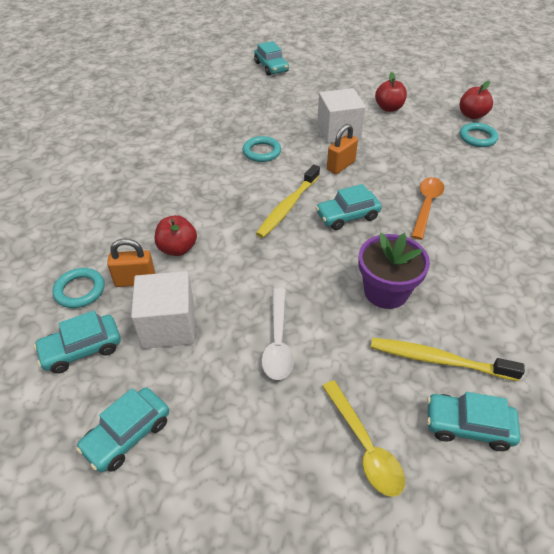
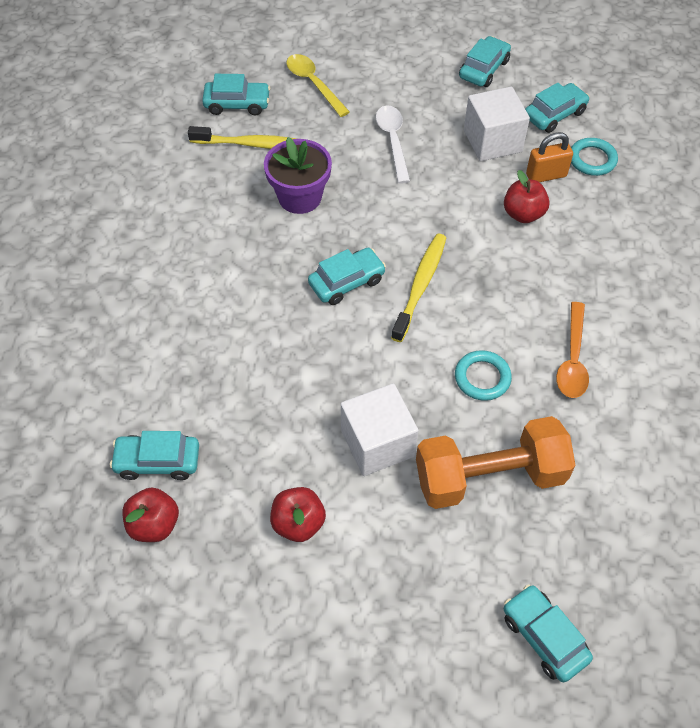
camera: 170 degrees right, 10 degrees up
(275, 113) = (489, 477): none -> orange dumbbell
(340, 166) = (365, 366): orange padlock -> none
(426, 205) = (250, 311): orange spoon -> orange spoon (572, 359)
(477, 138) = (158, 461): turquoise ring -> turquoise car

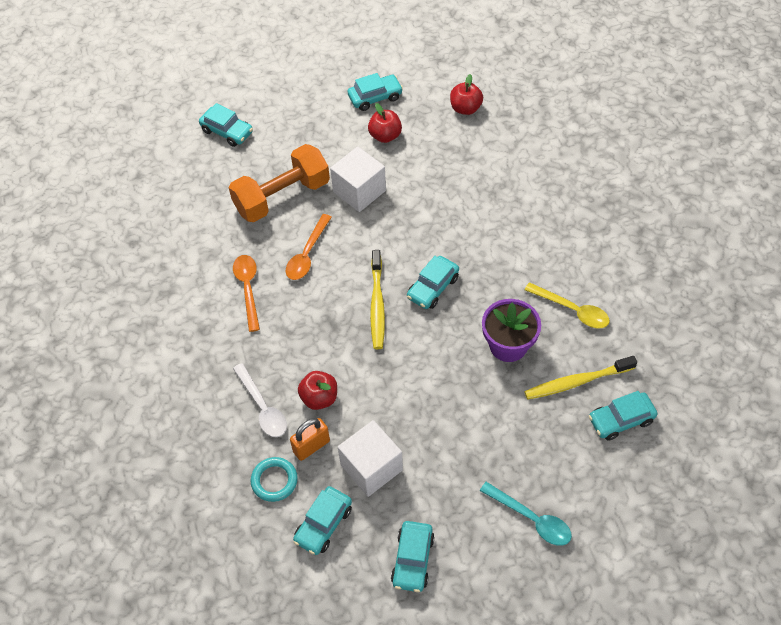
camera: 160 degrees right, 0 degrees up
(158, 461) = (486, 137): turquoise car -> turquoise car (375, 97)
(313, 84) = (567, 472): yellow spoon -> yellow spoon (572, 310)
(366, 64) = (531, 519): none -> turquoise spoon
(393, 141) = (460, 432): white spoon -> white spoon (262, 407)
(482, 378) = (307, 254): turquoise ring -> orange spoon

